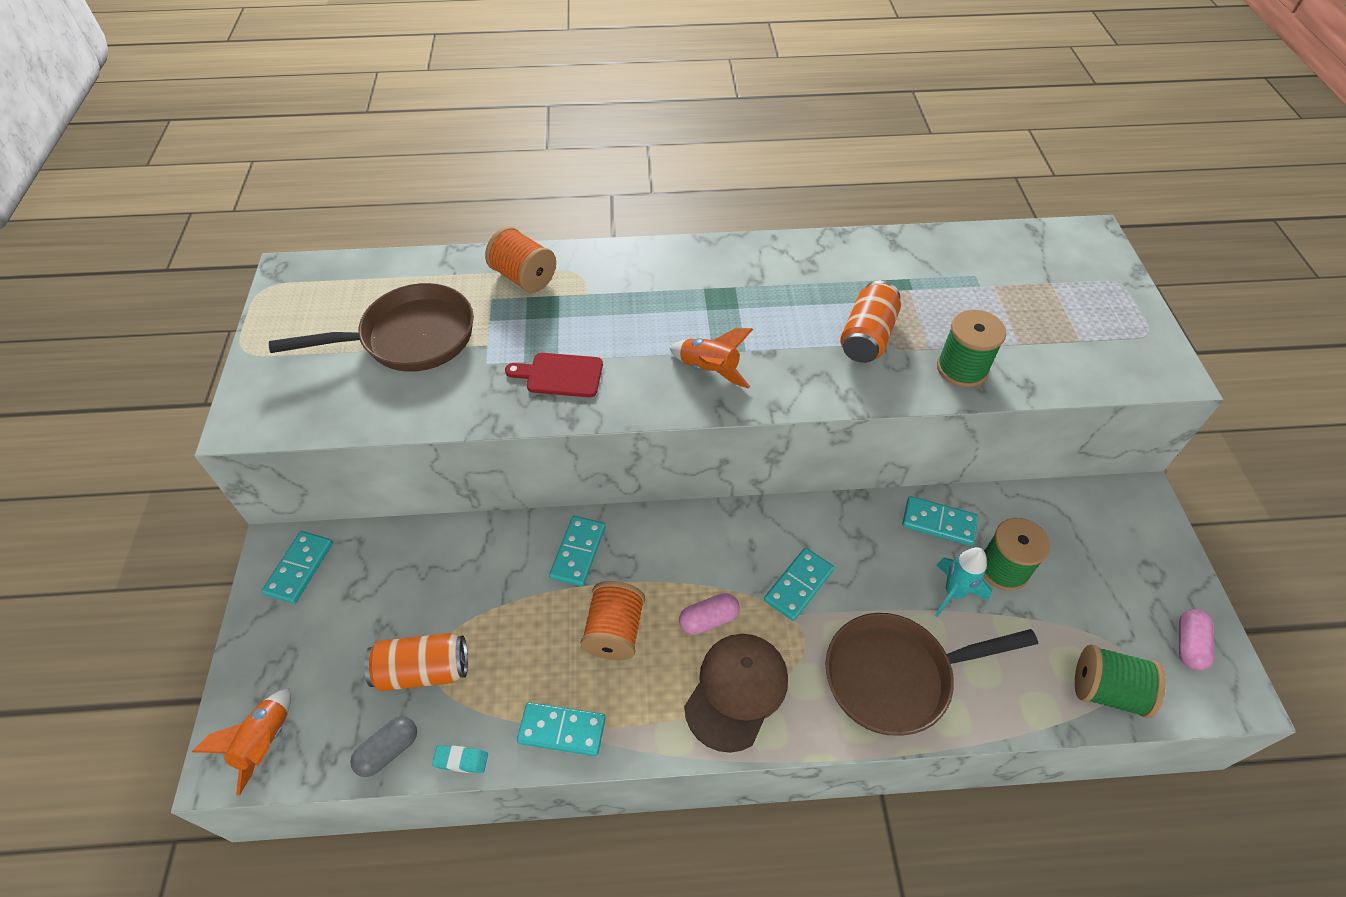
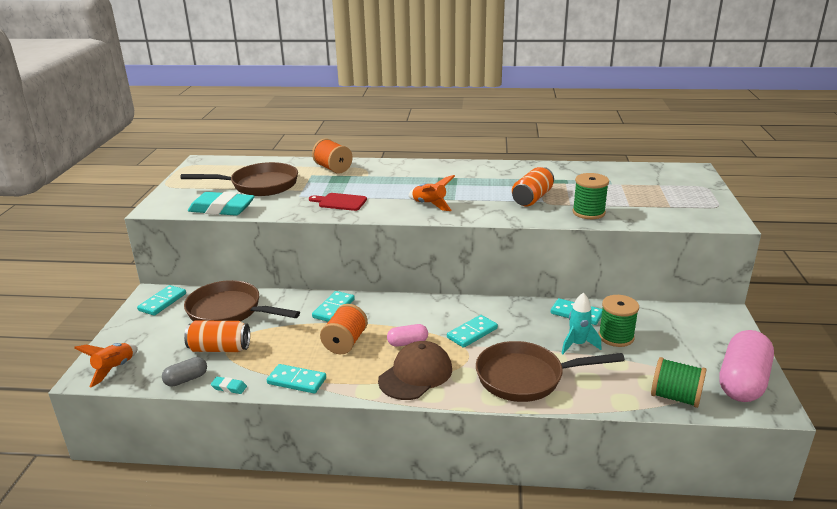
camera: 10 degrees right, 25 degrees down
(362, 414) = (222, 209): none -> turquoise eraser
(415, 578) = (229, 311): none -> brown pan
(1188, 645) = (742, 382): pink capsule -> pink capsule, size x2.05

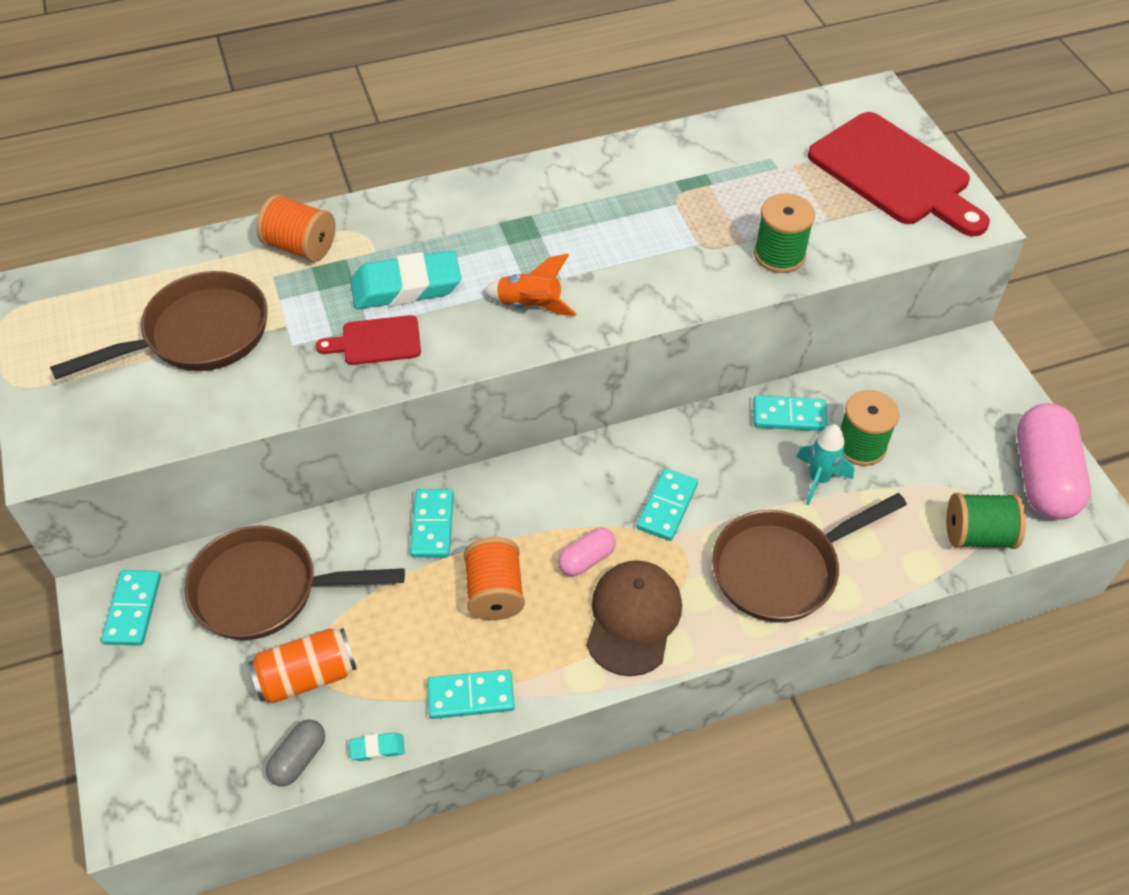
camera: 25 degrees left, 25 degrees up
(114, 369) = (164, 784): orange rocket -> none
(222, 209) = (177, 424): turquoise eraser -> turquoise eraser (406, 287)
(532, 198) = (679, 241): orange can -> none
(685, 196) = (894, 173): none -> red cutting board

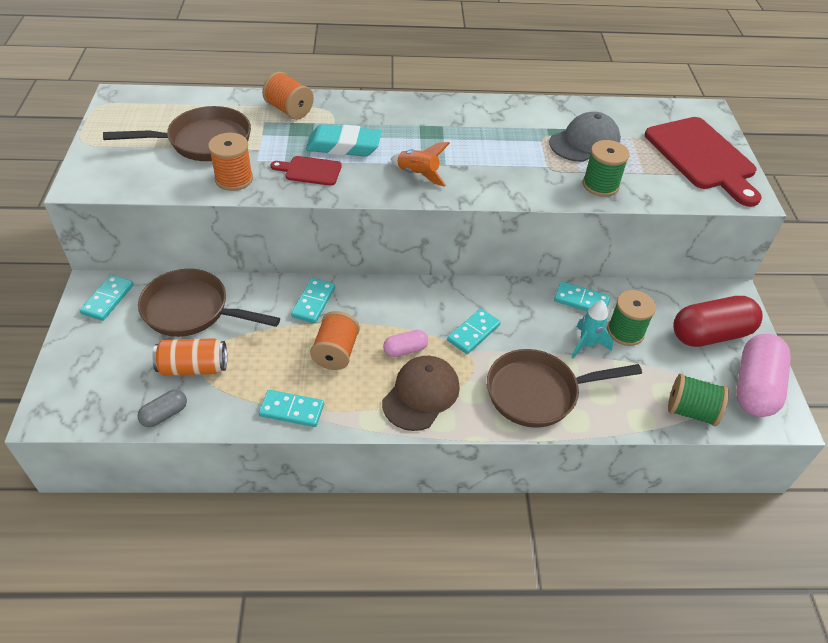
camera: 15 degrees right, 5 degrees down
(273, 385) = (234, 179): none -> orange spool
(377, 748) = (217, 423): turquoise eraser -> none
(734, 190) = (584, 142): none -> grey cap
(966, 417) = (710, 334): none -> red capsule

